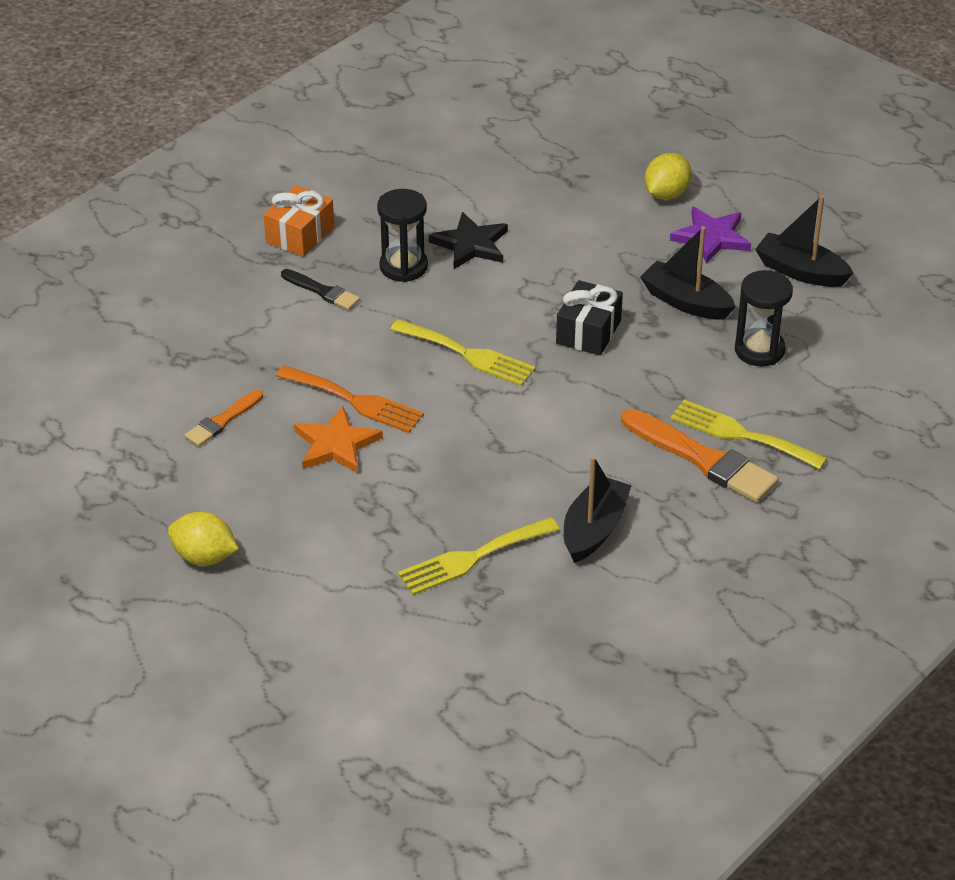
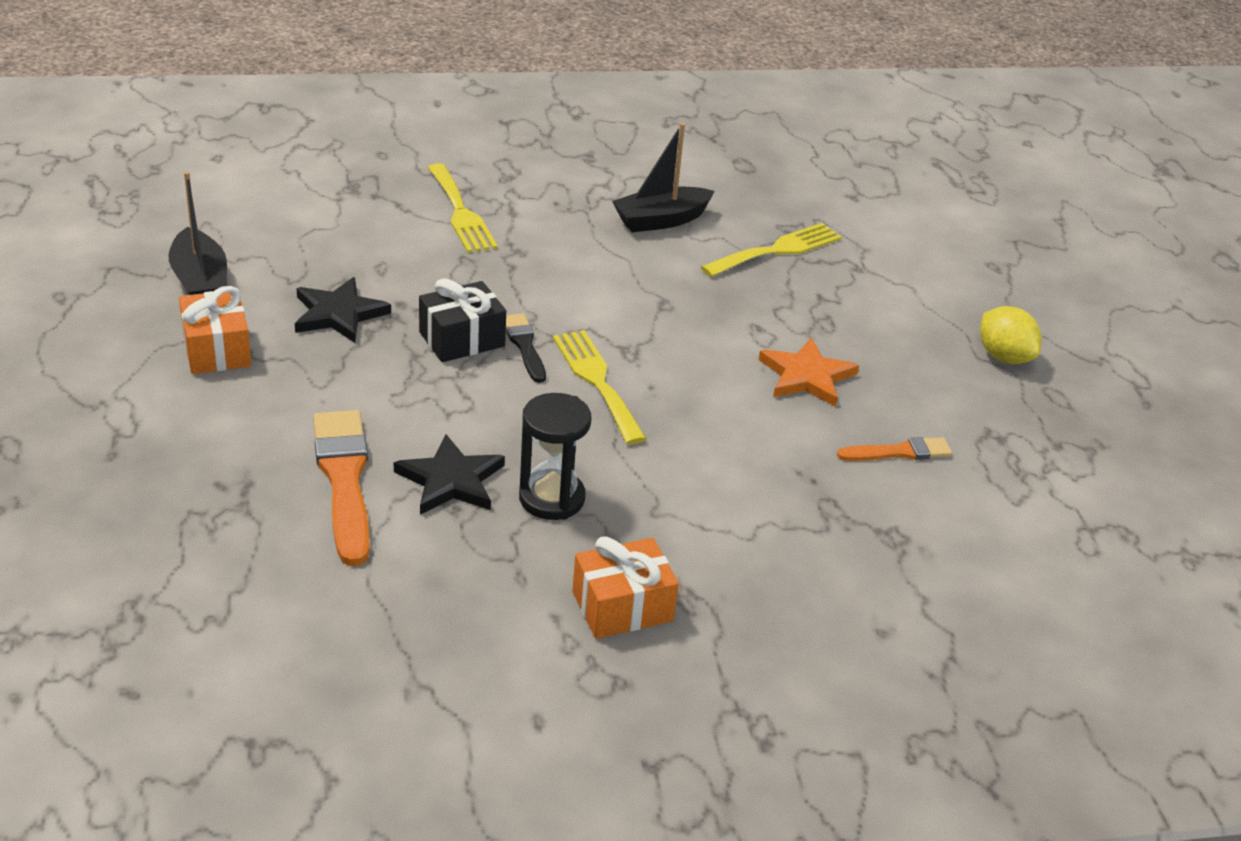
camera: 145 degrees left, 5 degrees down
(322, 291) = (669, 523): black brush -> black brush (524, 346)
(355, 401) = (750, 401): orange fork -> none
(472, 558) = (777, 250): yellow fork -> yellow fork turned 45 degrees counterclockwise
(666, 194) = (178, 413): yellow lemon -> none
(686, 302) = (338, 314): black boat -> black star
(702, 459) = (515, 215): orange brush -> orange brush (344, 480)
(711, 237) = (217, 350): purple star -> orange gift
(759, 350) = (346, 250): black hourglass -> none

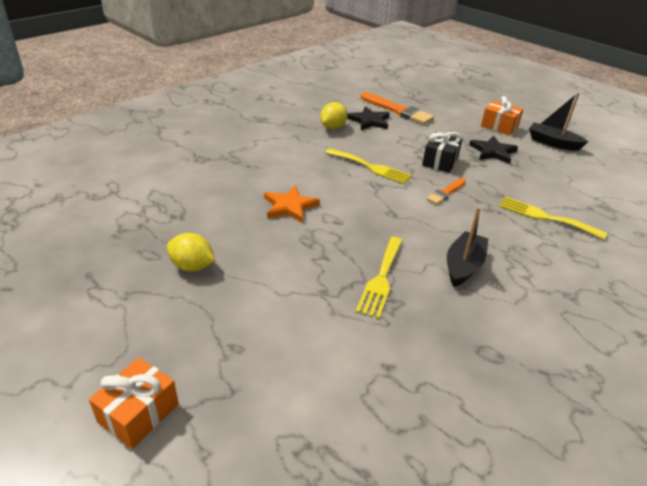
camera: 145 degrees right, 0 degrees up
(524, 346) = (416, 169): black brush -> none
(552, 498) = (333, 127): black hourglass -> yellow lemon
(622, 606) = (277, 111): orange gift -> orange gift (138, 413)
(899, 452) = (220, 190): orange brush -> orange brush (446, 192)

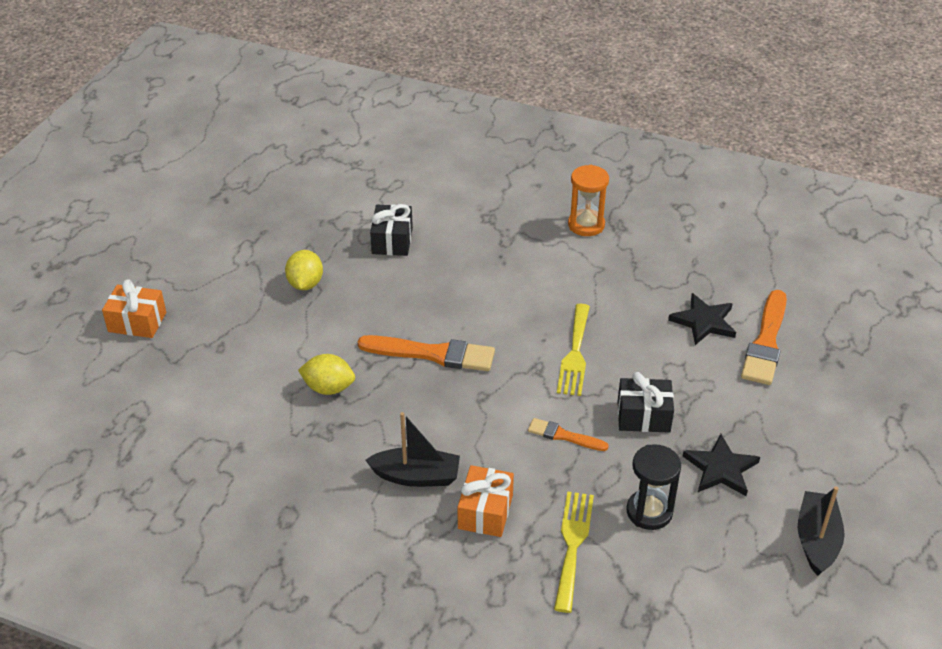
camera: 70 degrees right, 5 degrees up
(182, 206) = (392, 241): none -> black gift
(248, 128) = (586, 225): none -> orange hourglass
(289, 206) = (441, 313): orange star -> none
(333, 127) = (653, 293): yellow lemon -> yellow lemon (328, 388)
(333, 222) = (432, 354): none -> orange brush
(381, 279) = (357, 414): yellow fork -> none
(499, 126) = (819, 466): orange gift -> orange gift (485, 512)
(522, 183) = (649, 512): none -> black hourglass

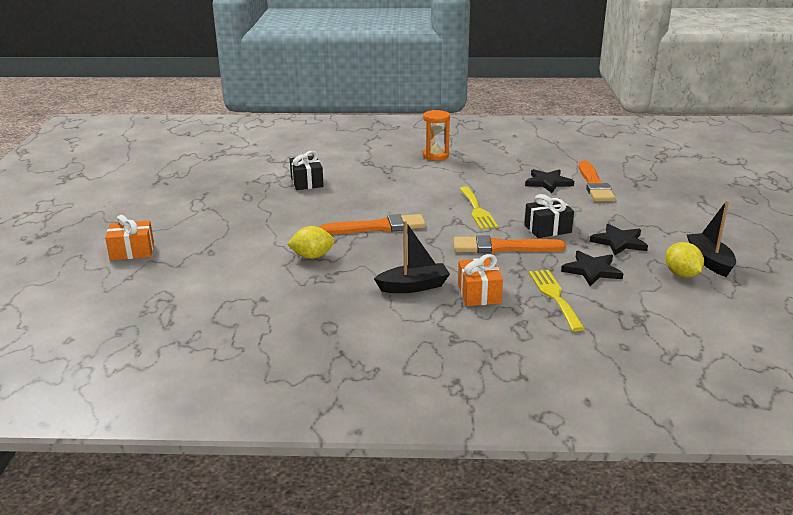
camera: 20 degrees left, 15 degrees down
(305, 284) = (256, 211): yellow lemon -> yellow lemon (681, 274)
(564, 436) = (502, 247): orange brush -> orange brush, size x1.80
(649, 512) = (592, 270): black hourglass -> black star

